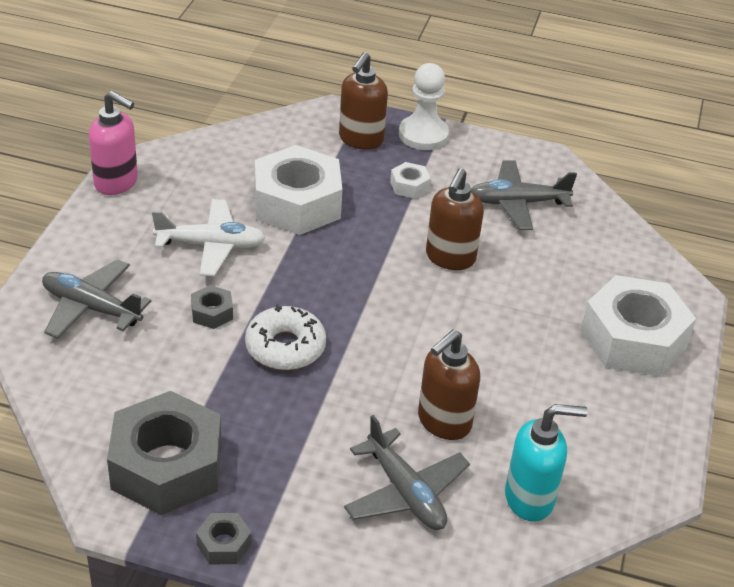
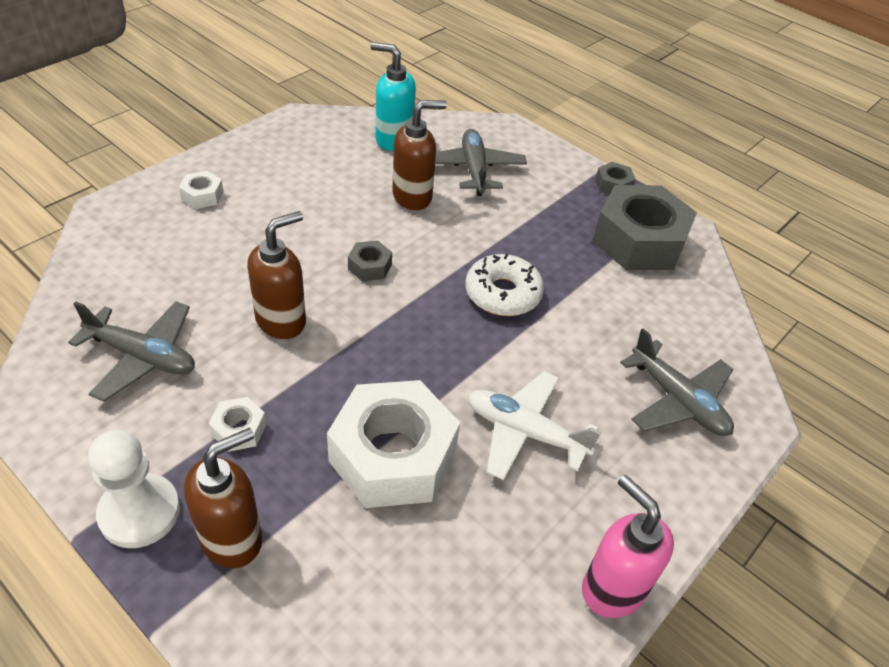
camera: 155 degrees left, 5 degrees up
(212, 313) = (556, 350): grey nut -> grey nut (370, 267)
(633, 339) = (202, 196): white nut -> white nut, size x0.43

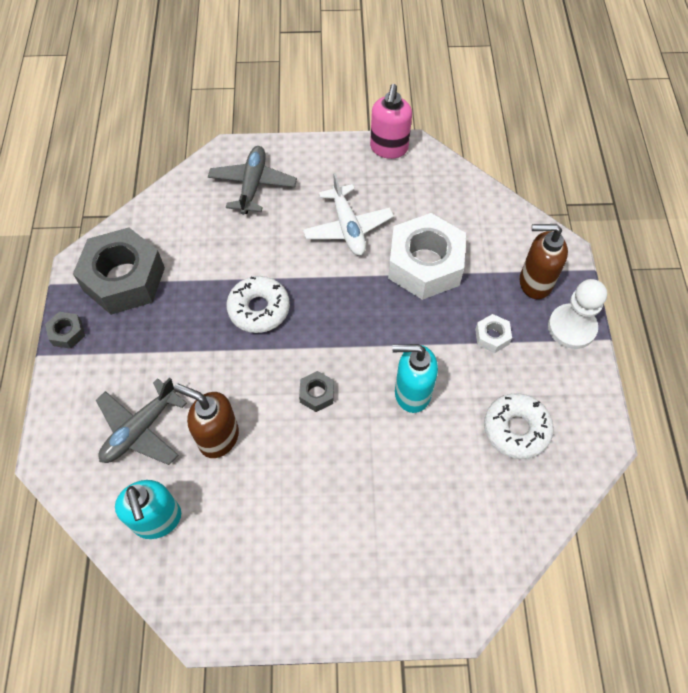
camera: 130 degrees left, 15 degrees up
(142, 357) = (516, 429): grey plane -> white donut
(202, 196) = (373, 570): white nut -> none
(281, 321) = (412, 393): brown soap dispenser -> turquoise soap dispenser

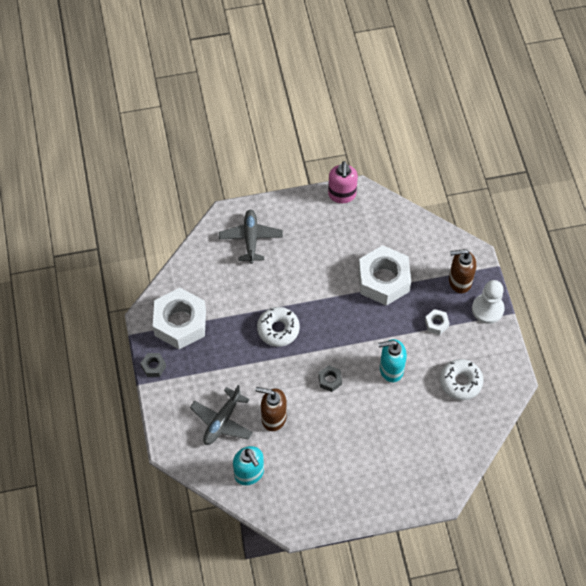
camera: 10 degrees left, 0 degrees up
(124, 279) = (180, 323): grey nut -> white nut
(347, 227) = (325, 261): white plane -> none

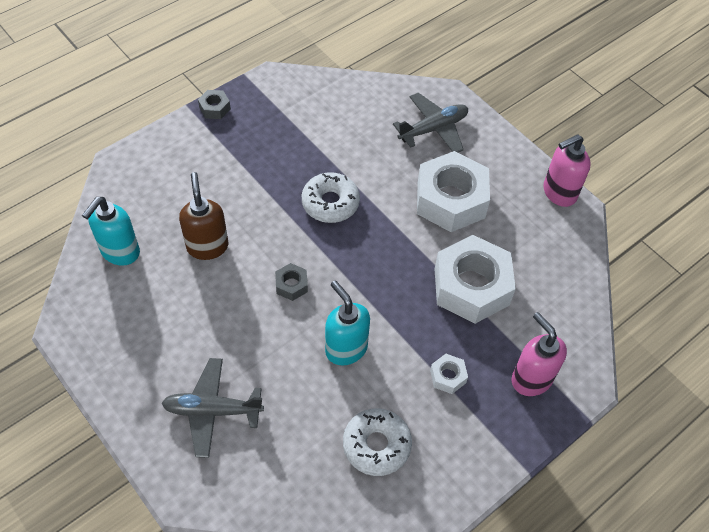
camera: 60 degrees right, 5 degrees down
(180, 323) = (283, 109): white nut -> white nut (450, 200)
(222, 421) = (177, 197): grey plane -> grey plane (212, 410)
(459, 281) = (531, 379): brown soap dispenser -> pink soap dispenser
(487, 309) = (512, 434): white pawn -> none

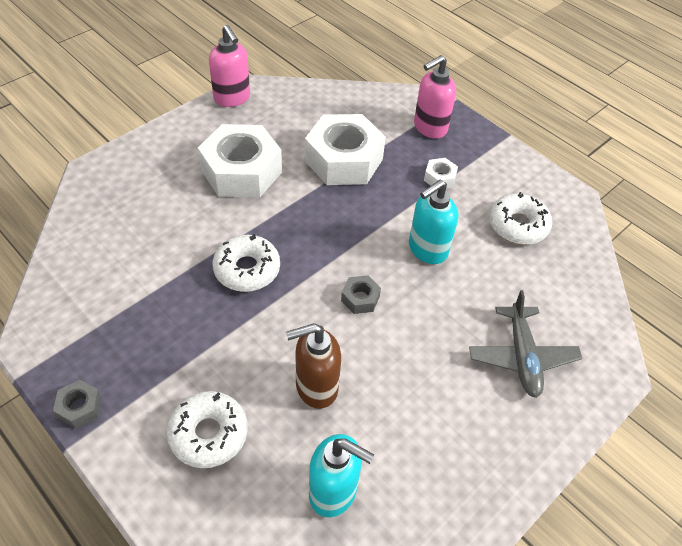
camera: 95 degrees left, 5 degrees down
(181, 179) = (208, 434): none -> white donut
(433, 129) = (142, 182): grey plane -> none

